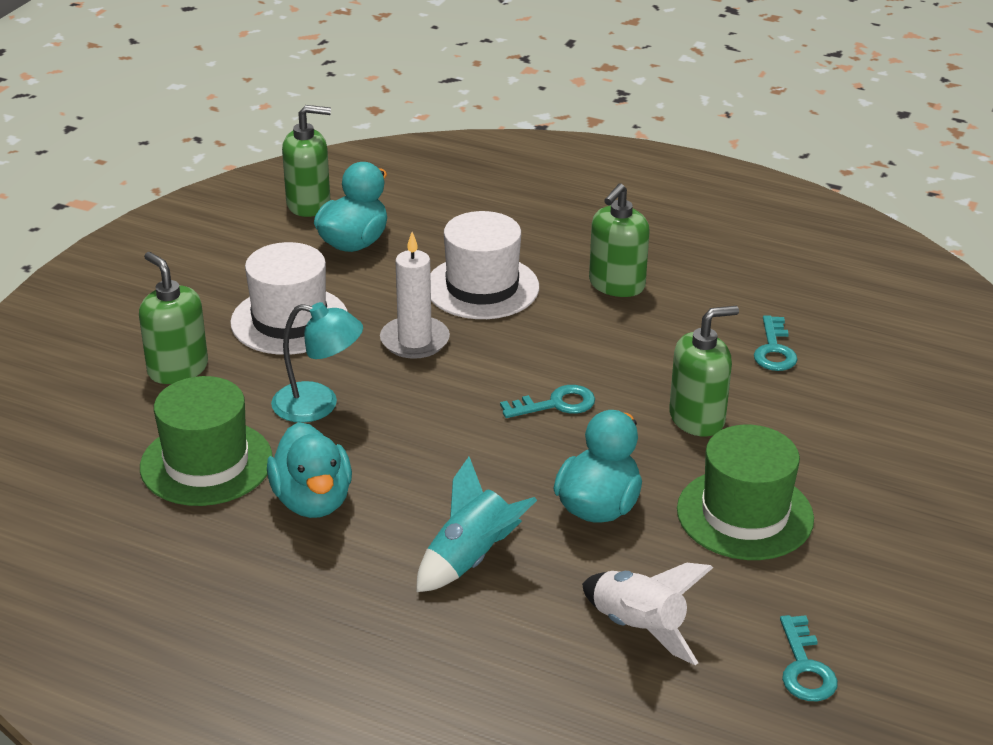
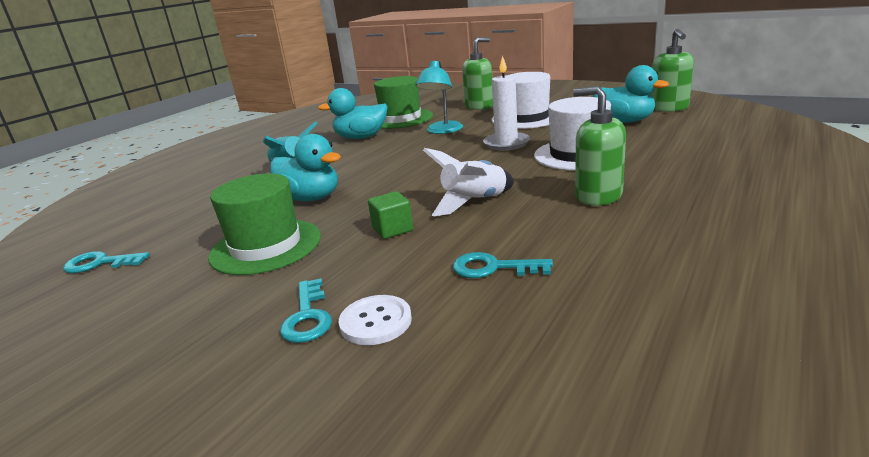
camera: 100 degrees right, 10 degrees down
(555, 404) = (427, 182): turquoise key -> turquoise key (307, 316)
(638, 628) = (194, 211): white rocket -> white rocket (474, 202)
(697, 418) = (392, 229): green soap dispenser -> green cube
(871, 408) = (376, 322): none -> white button

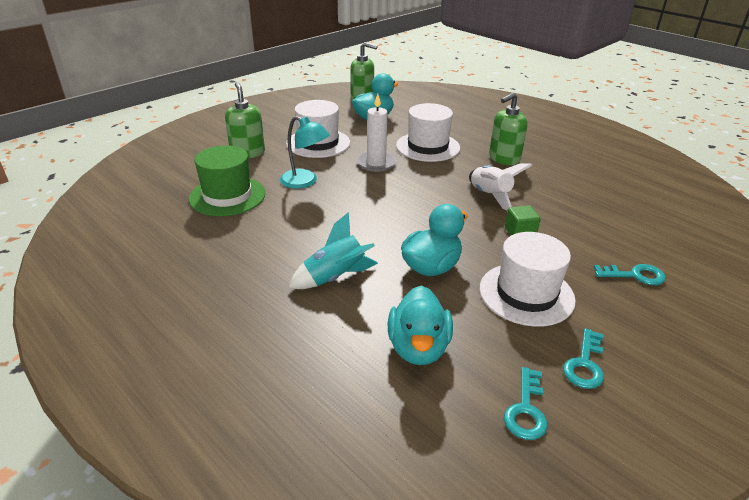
camera: 80 degrees left, 10 degrees up
(266, 246) = (526, 294): green hat -> white hat
(361, 137) = (267, 226): turquoise duck -> turquoise duck (418, 348)
(376, 322) = (641, 251): white button -> none
(493, 268) = (586, 207): turquoise key -> turquoise key (585, 364)

